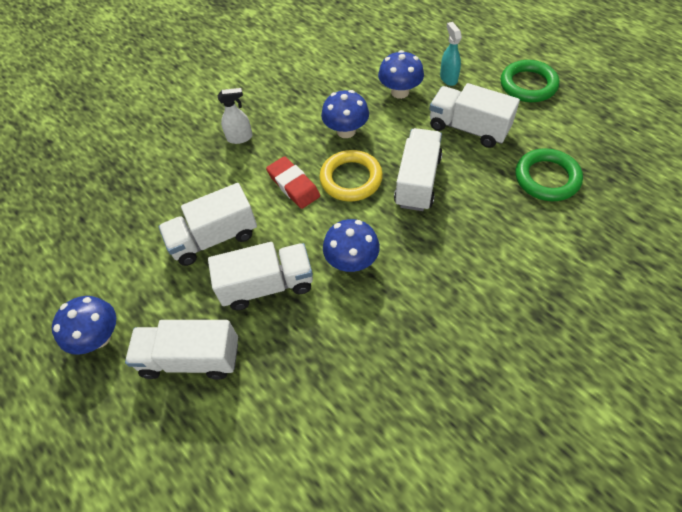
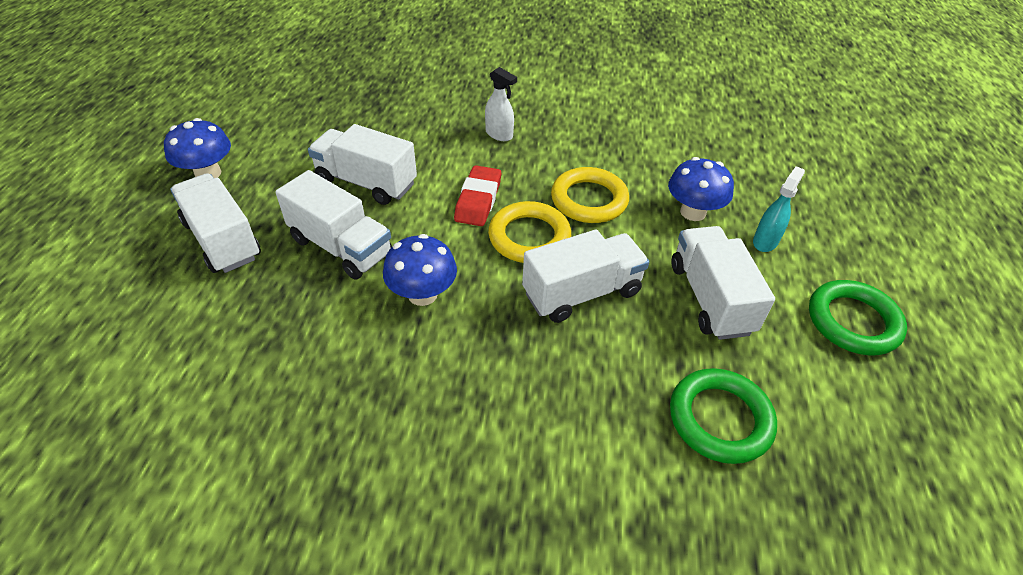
camera: 45 degrees right, 10 degrees down
(346, 131) = (589, 200): blue mushroom -> yellow ring

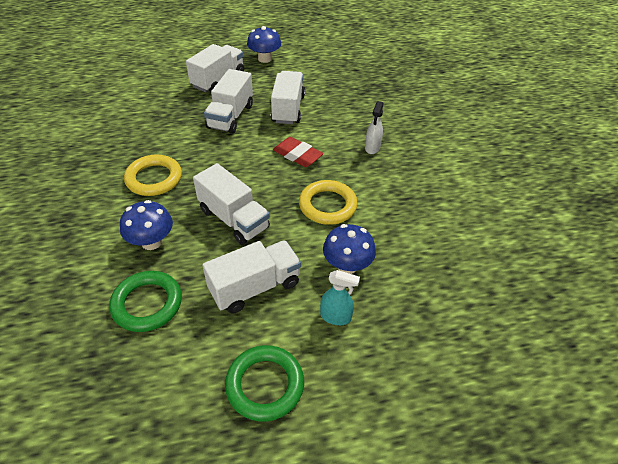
camera: 70 degrees right, 0 degrees up
(422, 294) = (207, 154): blue mushroom -> blue mushroom (151, 242)
(478, 200) = (297, 155): red eraser -> red eraser turned 45 degrees clockwise
(529, 237) = (274, 185): yellow ring -> yellow ring (154, 178)

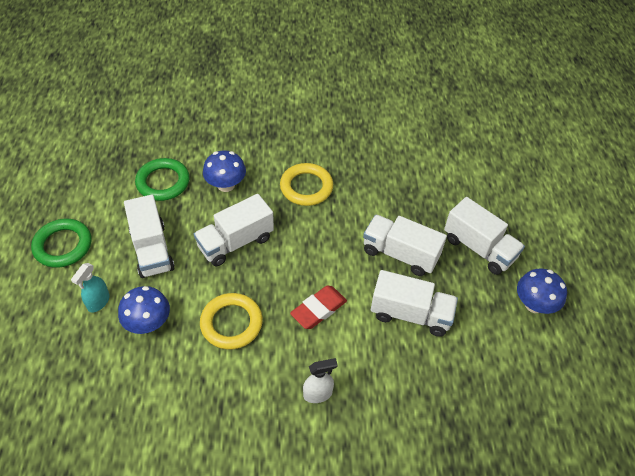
camera: 100 degrees right, 5 degrees up
(372, 148) = (318, 394): white spray bottle -> white spray bottle turned 135 degrees clockwise

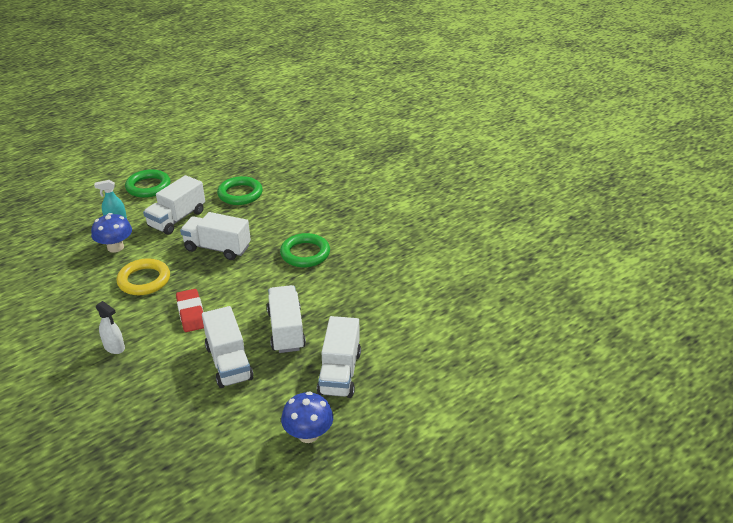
camera: 55 degrees right, 15 degrees down
(226, 185) = (266, 219): blue mushroom -> none
(306, 187) = (305, 254): yellow ring -> green ring
(318, 309) = (191, 313): red eraser -> red eraser turned 60 degrees clockwise

